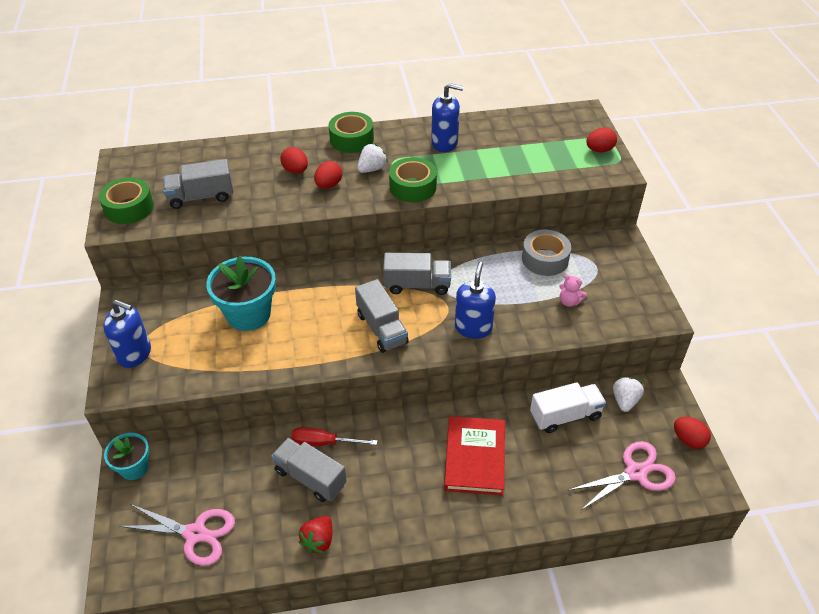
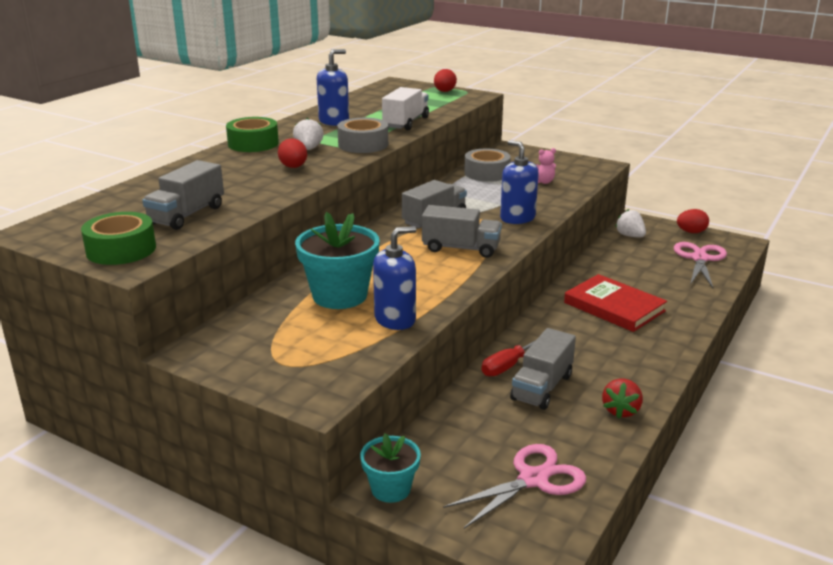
camera: 50 degrees left, 20 degrees down
(135, 354) = (287, 372): blue soap dispenser -> blue soap dispenser (395, 319)
(295, 170) = (244, 172): red egg -> none
(310, 478) = (542, 387): grey truck -> grey truck turned 45 degrees counterclockwise
(318, 540) = (620, 411): red strawberry -> red strawberry turned 45 degrees clockwise
(413, 187) = (363, 144): green tape -> grey tape
(565, 416) = (617, 259): white truck -> white truck (406, 123)

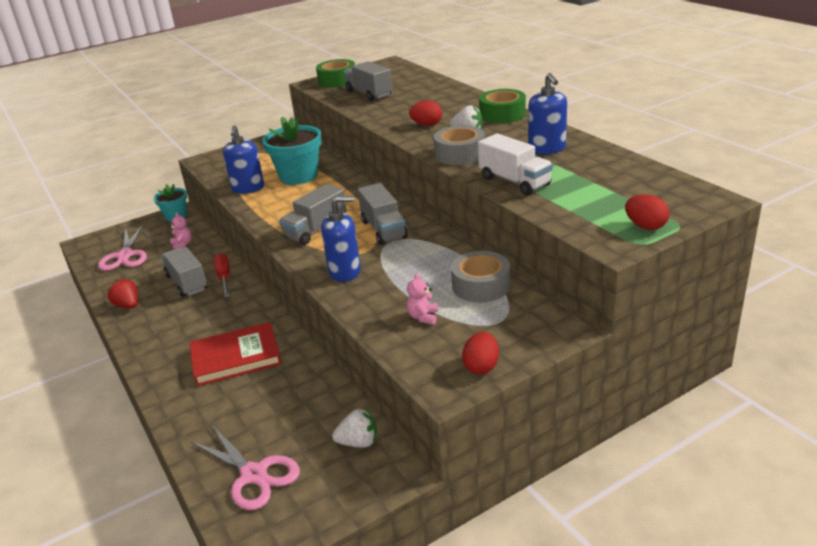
camera: 120 degrees right, 5 degrees up
(467, 435) = (182, 245): none -> pink teddy bear
(691, 232) = (322, 513): red egg -> red egg (481, 367)

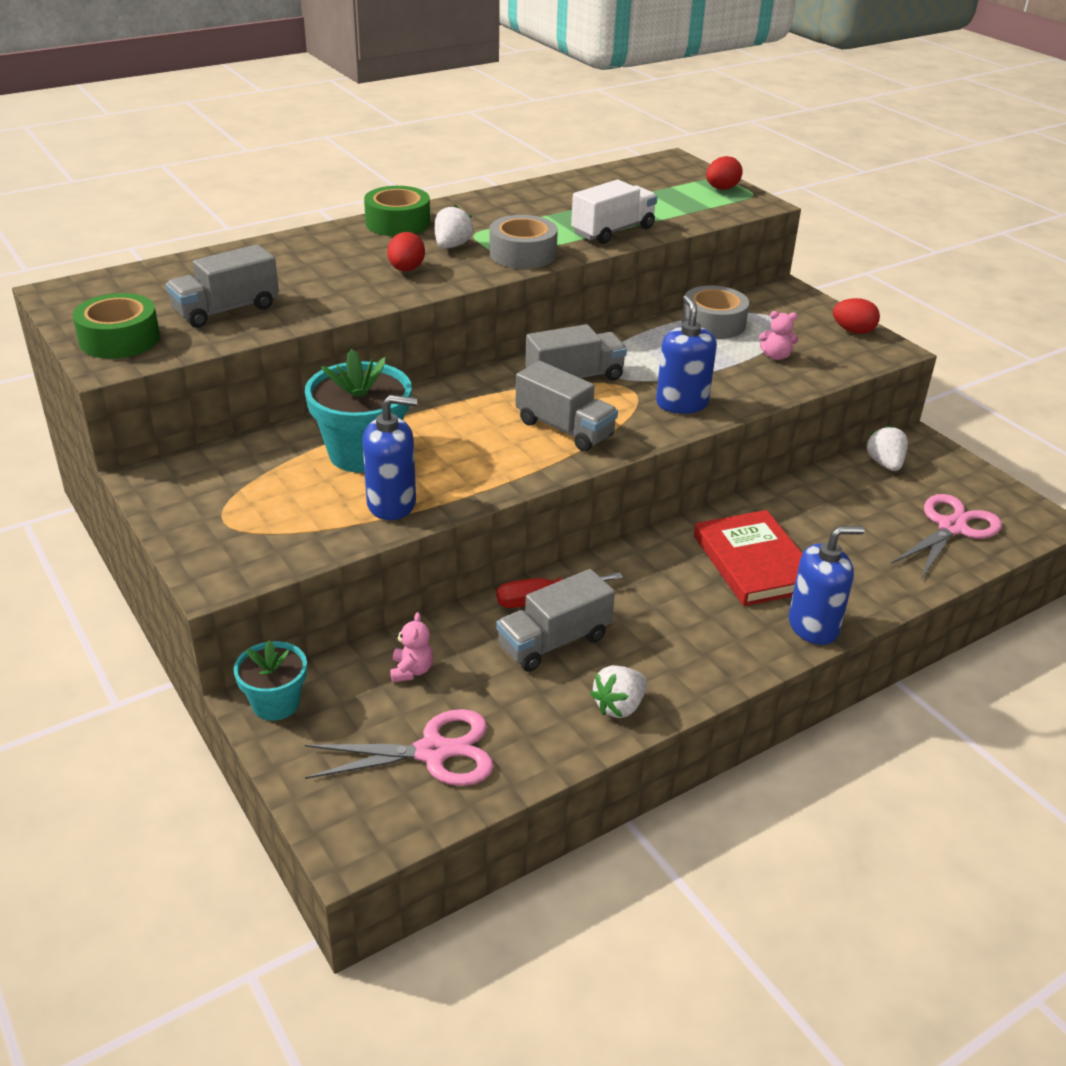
camera: 95 degrees left, 5 degrees up
(128, 305) = (619, 706): red strawberry -> white strawberry
(182, 245) = (411, 670): pink teddy bear -> pink teddy bear turned 120 degrees clockwise
(547, 149) = (526, 209): blue soap dispenser -> blue soap dispenser (813, 626)

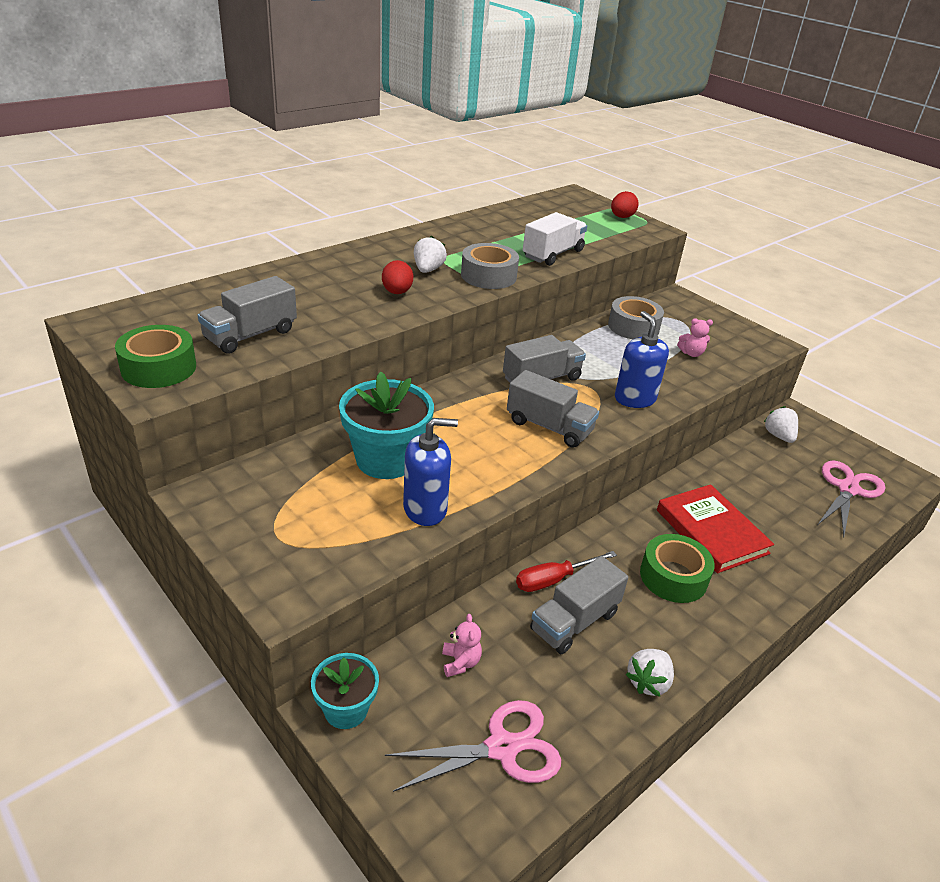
camera: 10 degrees left, 0 degrees up
(398, 223) = (376, 250): green tape -> green tape (673, 577)
(813, 626) = (777, 588): blue soap dispenser -> none
(853, 331) = (740, 330): red egg -> none

